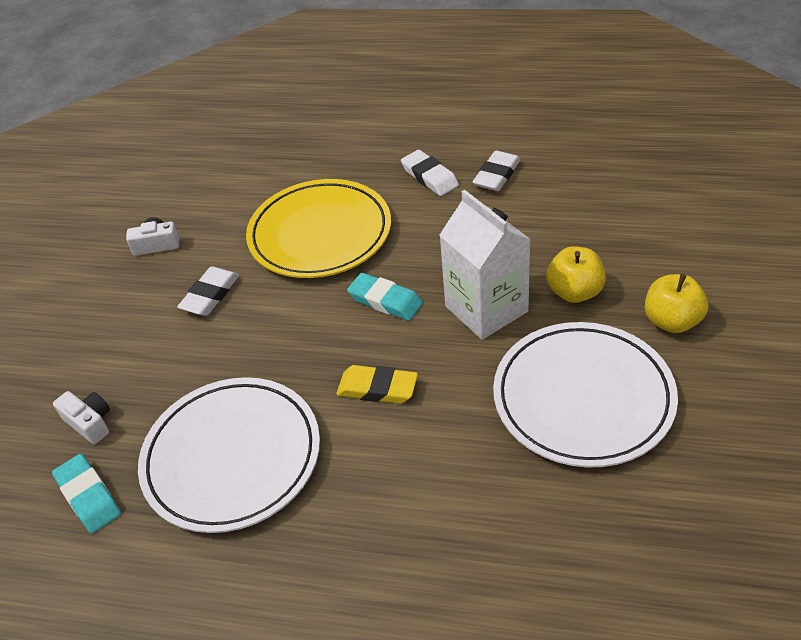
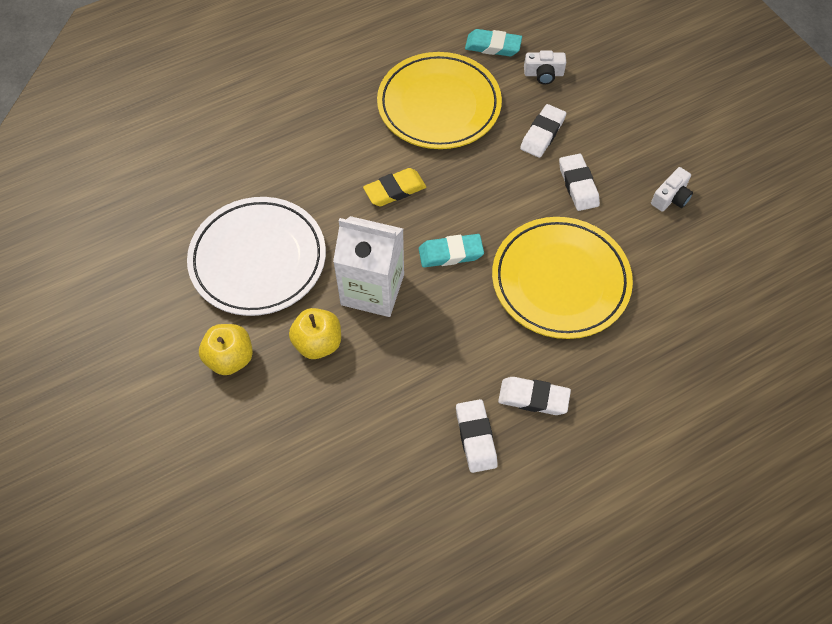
camera: 135 degrees right, 15 degrees up
(176, 359) = (542, 134): none -> white eraser
(232, 457) = (439, 105): white plate -> yellow plate

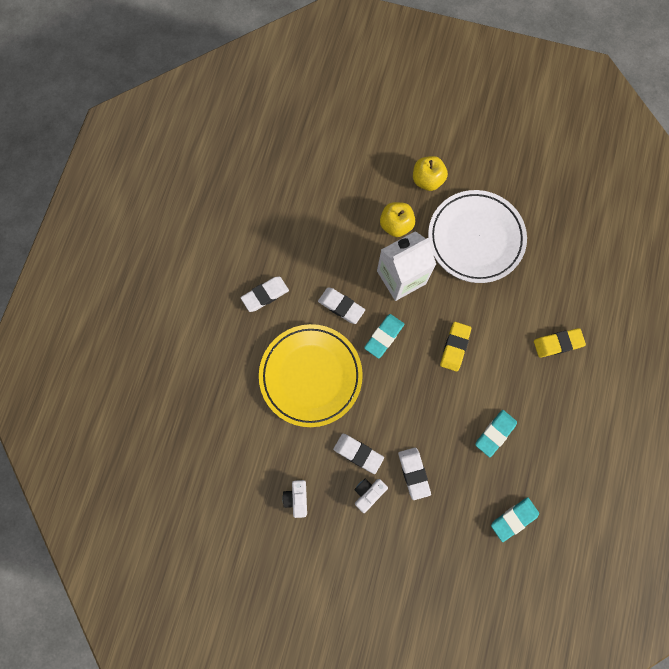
camera: 135 degrees right, 15 degrees up
(303, 119) = (558, 343): none -> yellow eraser
(439, 105) = (495, 433): yellow plate -> turquoise eraser
(476, 437) = (274, 250): white eraser -> white eraser (341, 306)
(543, 74) = (459, 526): white camera -> white camera (368, 493)

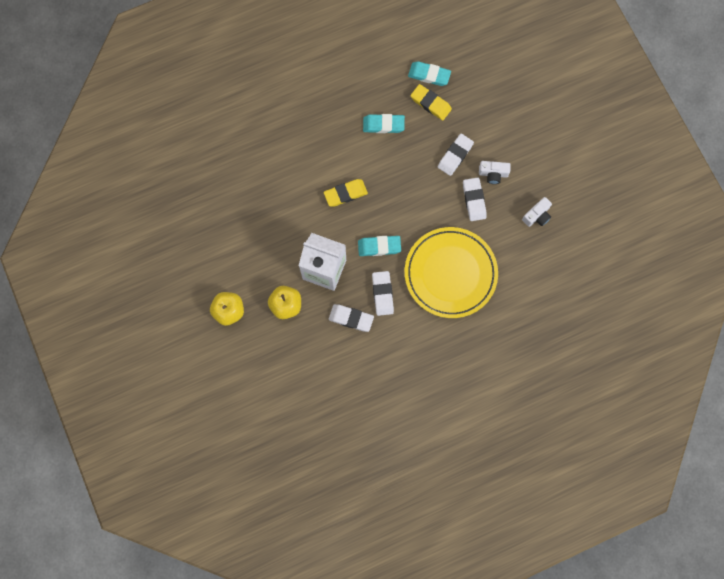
camera: 130 degrees left, 0 degrees up
(265, 295) = (421, 355): white eraser -> white eraser (351, 318)
(475, 238) = (249, 240): white plate -> none
(558, 343) = (284, 129): yellow eraser -> yellow eraser (430, 103)

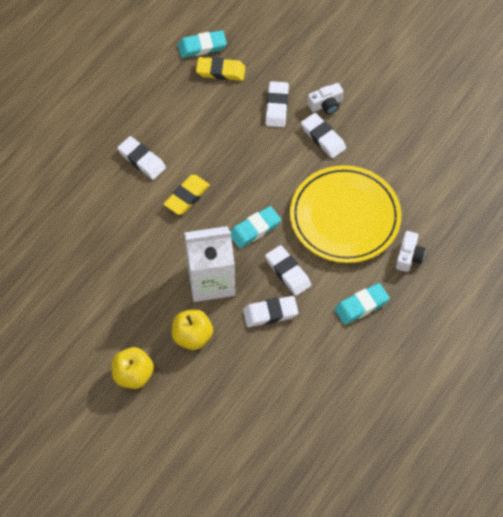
camera: 30 degrees left, 15 degrees down
(330, 146) = (142, 160): none -> white eraser
(383, 125) = (185, 113): turquoise eraser -> turquoise eraser (361, 305)
(537, 216) = (395, 121): white camera -> white camera (409, 256)

